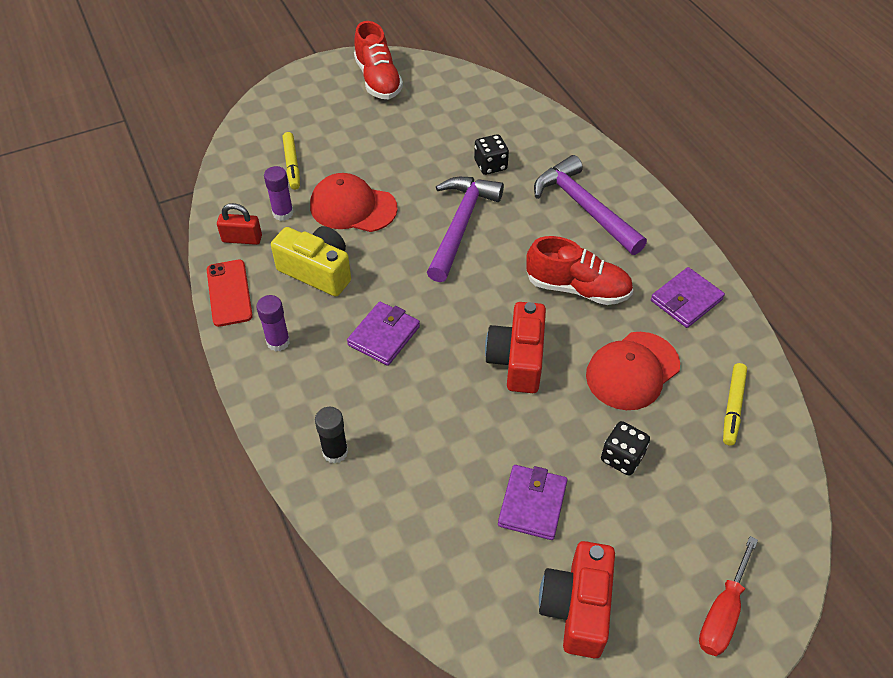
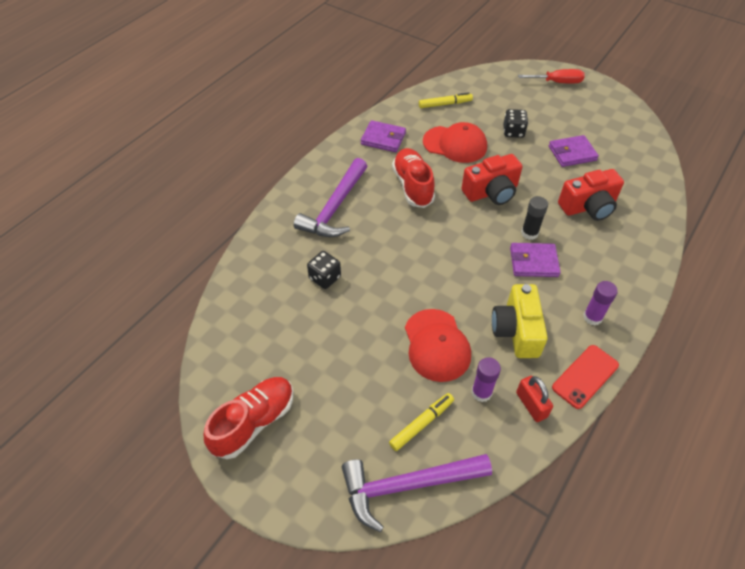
camera: 120 degrees left, 0 degrees up
(335, 452) = (629, 243): black glue stick -> black glue stick (529, 233)
(460, 225) = (403, 267): purple hammer -> purple hammer (407, 486)
(577, 607) = (604, 122): red camera -> red camera (588, 207)

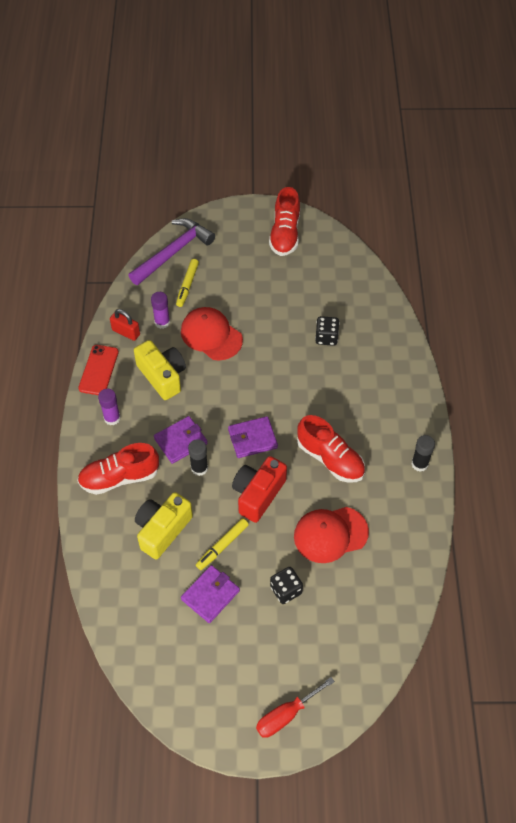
camera: 145 degrees right, 5 degrees up
(335, 207) = (374, 398): purple hammer -> none
(348, 150) = (419, 464): none -> black glue stick
(383, 139) = (401, 499): purple wallet -> purple wallet (252, 439)
(445, 104) = (382, 589): yellow marker -> yellow marker (222, 546)
(588, 207) = (162, 530): red camera -> yellow camera
(608, 262) = (119, 477): none -> red shoe

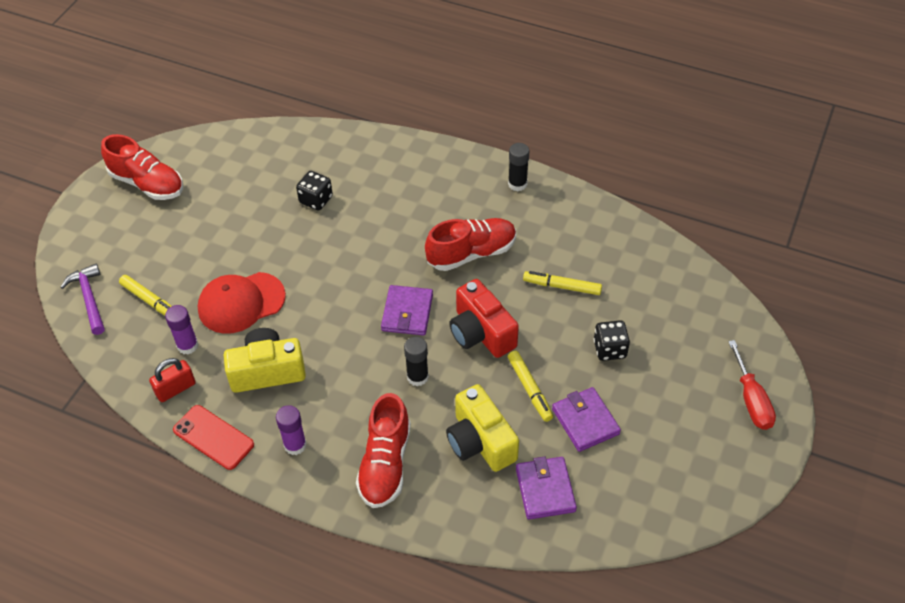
camera: 65 degrees left, 5 degrees down
(173, 252) = (89, 299): purple hammer -> purple hammer, size x0.62
(181, 441) = (370, 383): purple wallet -> purple wallet (545, 490)
(330, 534) = (562, 286): red cap -> yellow marker

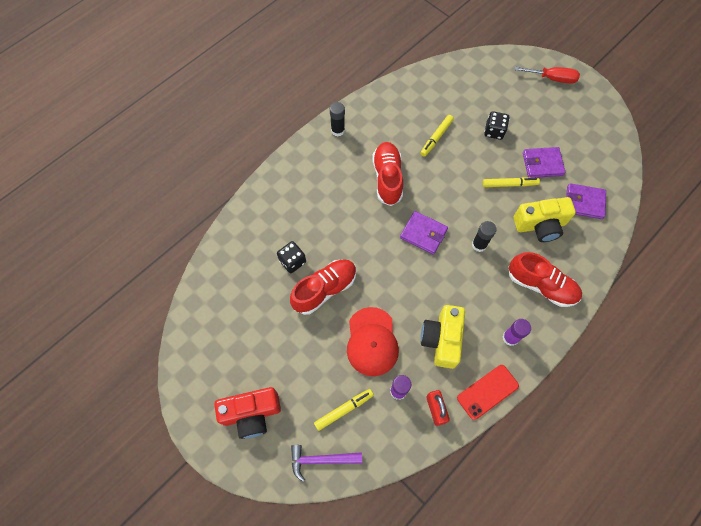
camera: 70 degrees left, 15 degrees up
(147, 183) = (213, 385): red shoe -> red shoe (324, 289)
(481, 333) = (456, 196): red camera -> red camera (252, 413)

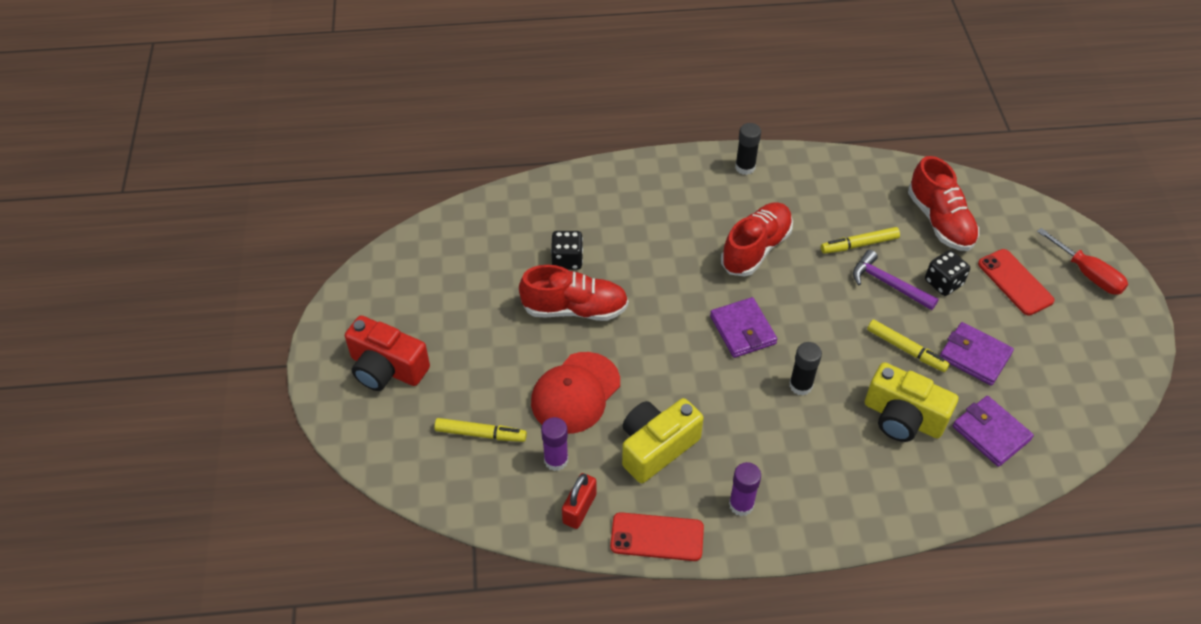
camera: 40 degrees right, 15 degrees down
(321, 460) = (411, 461): purple hammer -> purple hammer (888, 284)
(525, 107) = (1015, 282): none -> red phone
(541, 285) = (837, 480): red shoe -> red shoe (940, 221)

